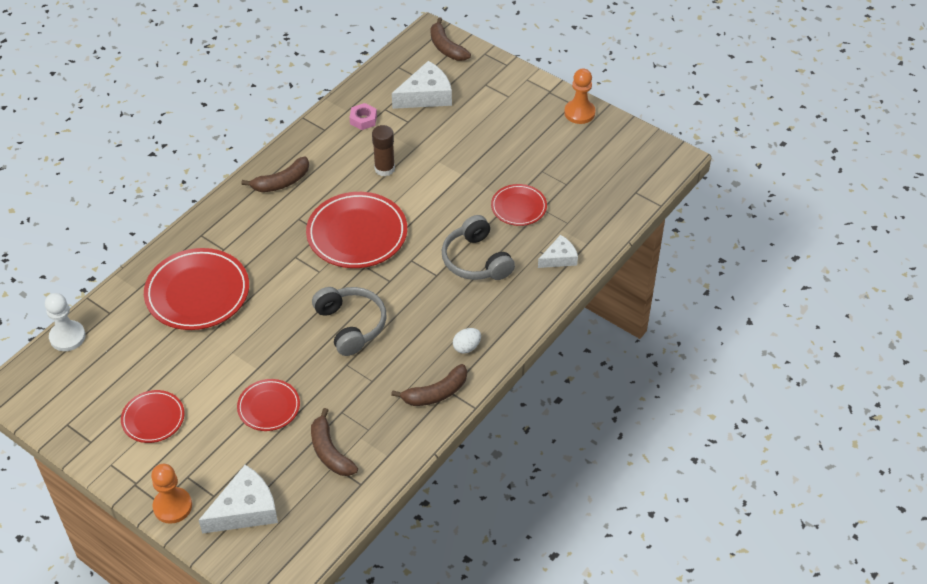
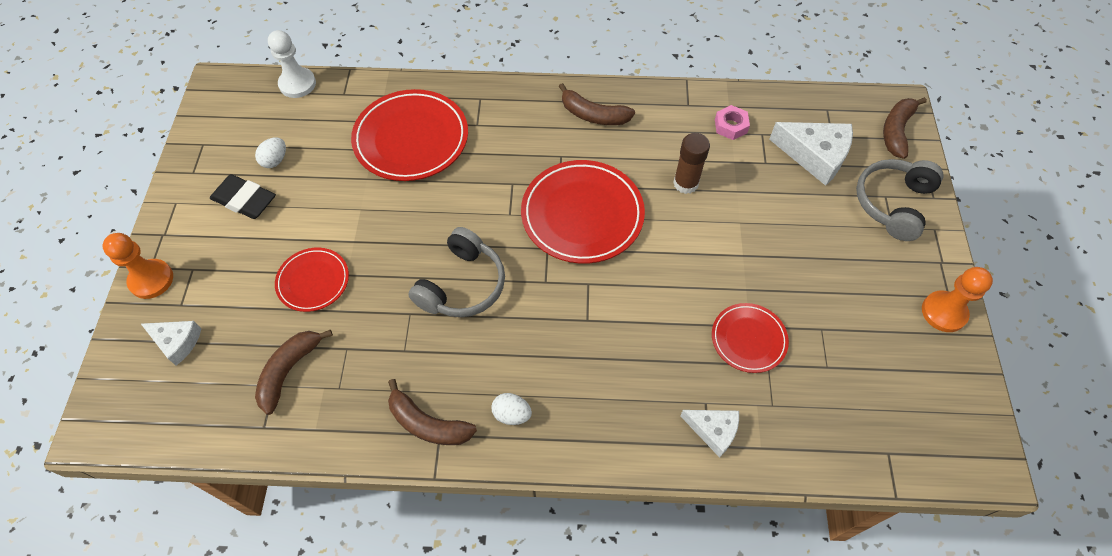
camera: 55 degrees right, 10 degrees up
(133, 384) = (275, 160): none -> white egg
(153, 418) = (244, 200): red plate -> black eraser
(245, 509) = (177, 342): white cheese -> white cheese, size x0.60
(476, 260) = (638, 345): grey headphones -> grey headphones (893, 203)

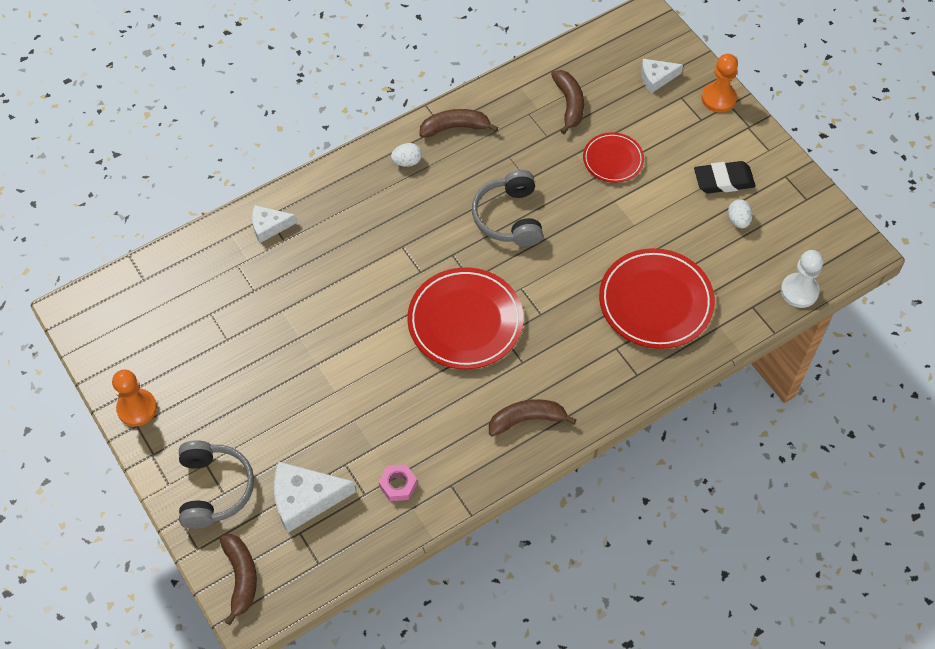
camera: 145 degrees right, 0 degrees up
(685, 183) = (401, 400): brown glue stick -> none
(748, 339) = (277, 300): red plate -> none

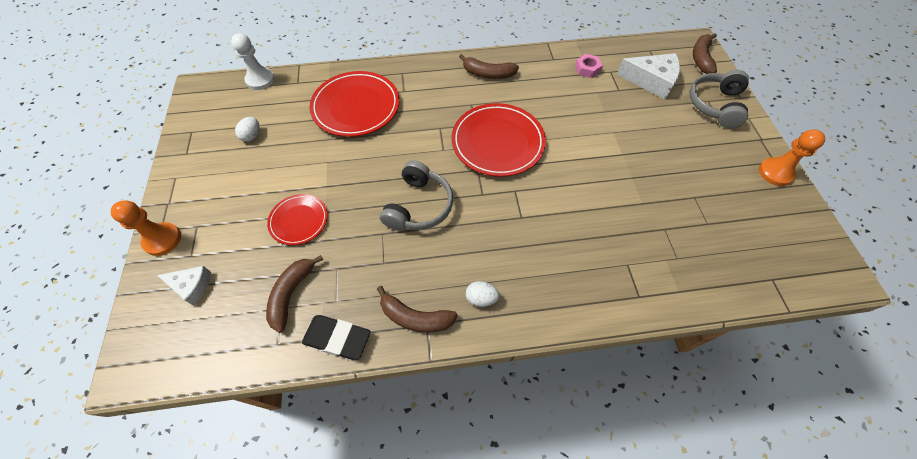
camera: 155 degrees left, 0 degrees up
(269, 226) = (639, 284): white cheese -> none
(723, 180) = (232, 168): black eraser -> black eraser (337, 338)

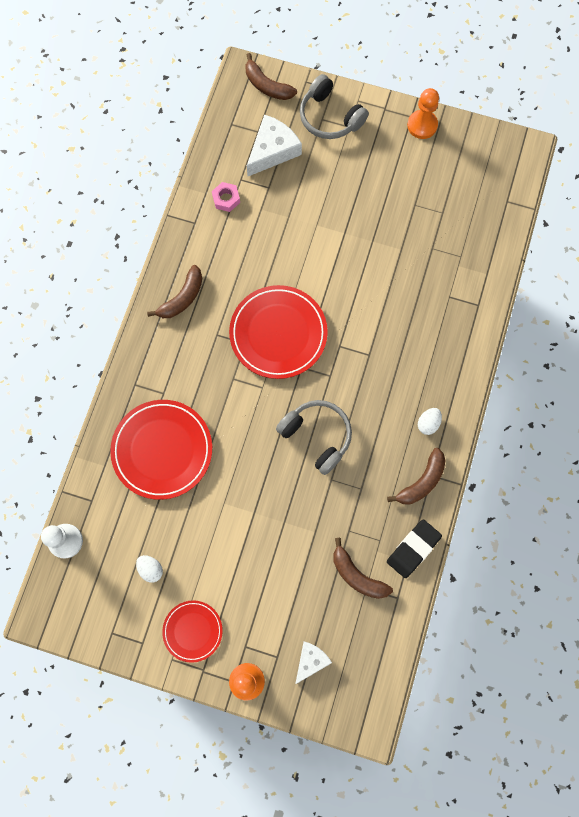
camera: 65 degrees left, 15 degrees up
(299, 221) = (283, 549): red plate -> red plate (193, 631)

